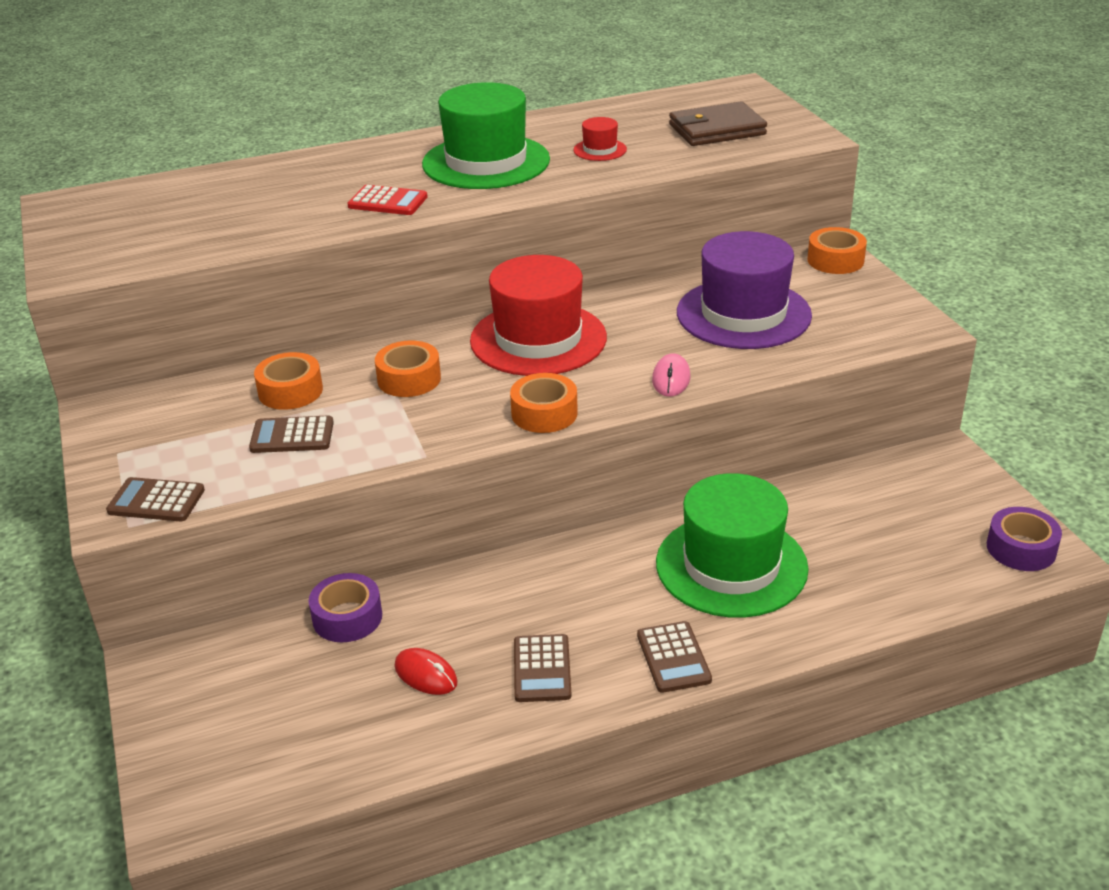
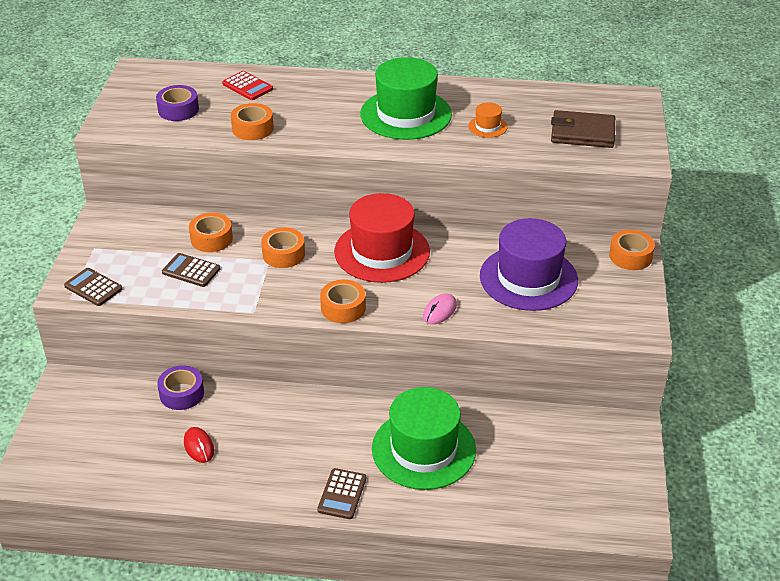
camera: 25 degrees right, 5 degrees up
(293, 223) = (252, 128): none -> orange tape
(387, 202) = (320, 129): red calculator -> red calculator (247, 86)
(542, 669) = (263, 470): brown calculator -> none
(600, 150) = (487, 126): red hat -> orange hat
(1021, 548) = (621, 513): purple tape -> purple tape (178, 110)

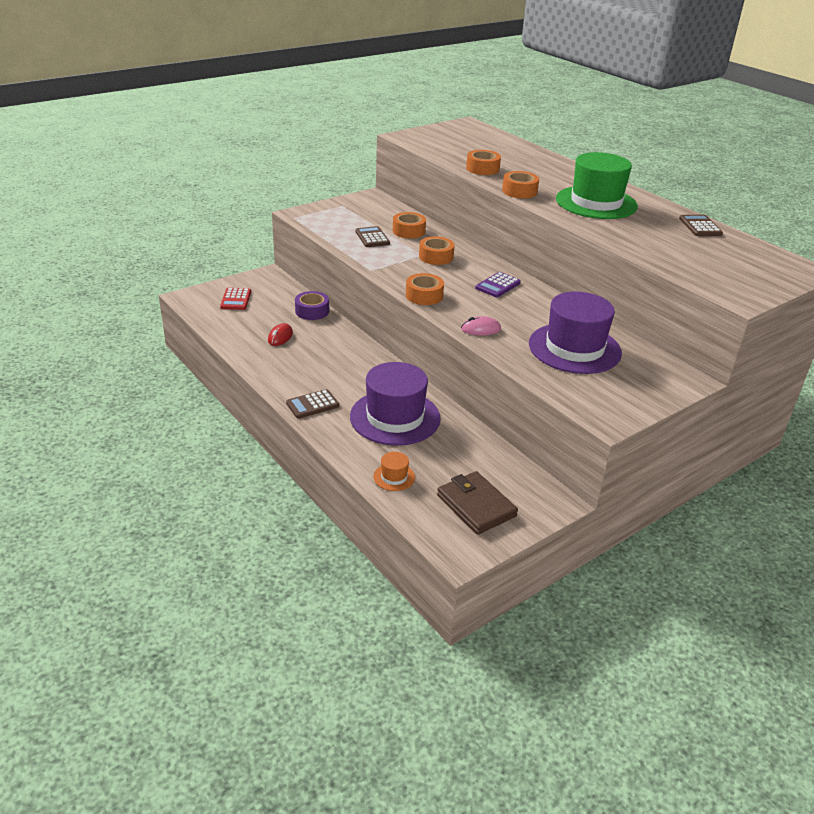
camera: 45 degrees right, 5 degrees down
(93, 287) = (312, 219): brown calculator -> brown calculator (700, 226)
(178, 110) = (456, 145): purple tape -> none
(247, 86) = (517, 152): red calculator -> red calculator (236, 299)
(382, 252) = (497, 285): red hat -> purple calculator
(423, 449) = (395, 417): green hat -> purple hat
(487, 126) = (645, 231): orange hat -> orange hat (394, 477)
(582, 133) = (717, 265): brown wallet -> brown wallet (476, 506)
(630, 256) = (680, 381): orange tape -> orange tape (519, 191)

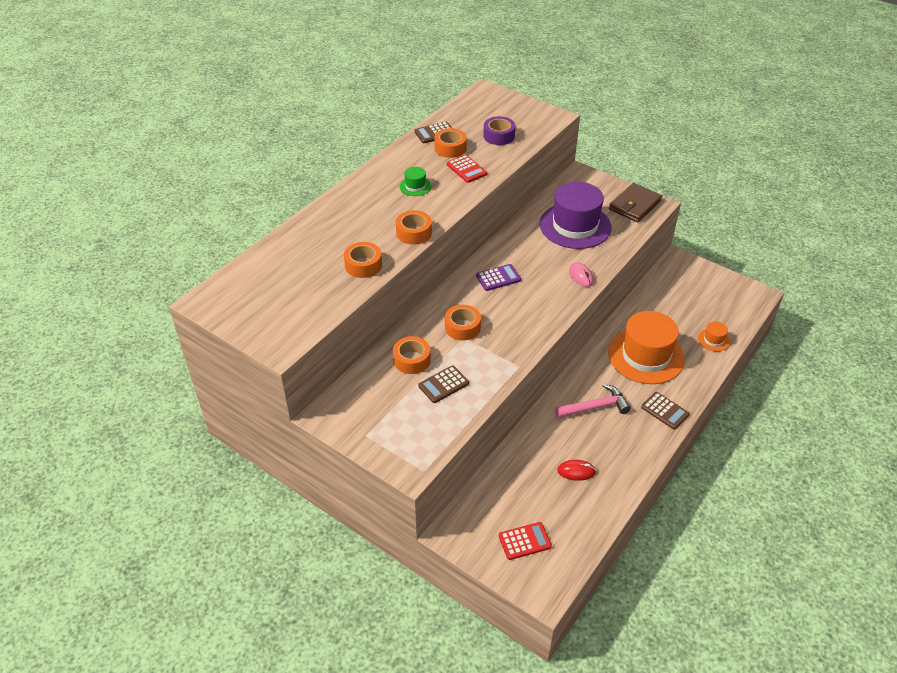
camera: 105 degrees left, 10 degrees up
(312, 311) = (513, 462): purple tape -> purple tape (499, 136)
(344, 366) = (595, 407): none -> pink hammer
(395, 417) = (646, 356): purple hat -> orange hat
(424, 295) = (546, 319): orange tape -> orange tape (450, 148)
(476, 506) = (710, 295): brown wallet -> brown wallet (634, 205)
(497, 285) = (498, 278): purple calculator -> purple calculator turned 45 degrees counterclockwise
(596, 203) = (415, 186): green hat -> green hat, size x0.42
(622, 229) = (466, 169): none -> red calculator

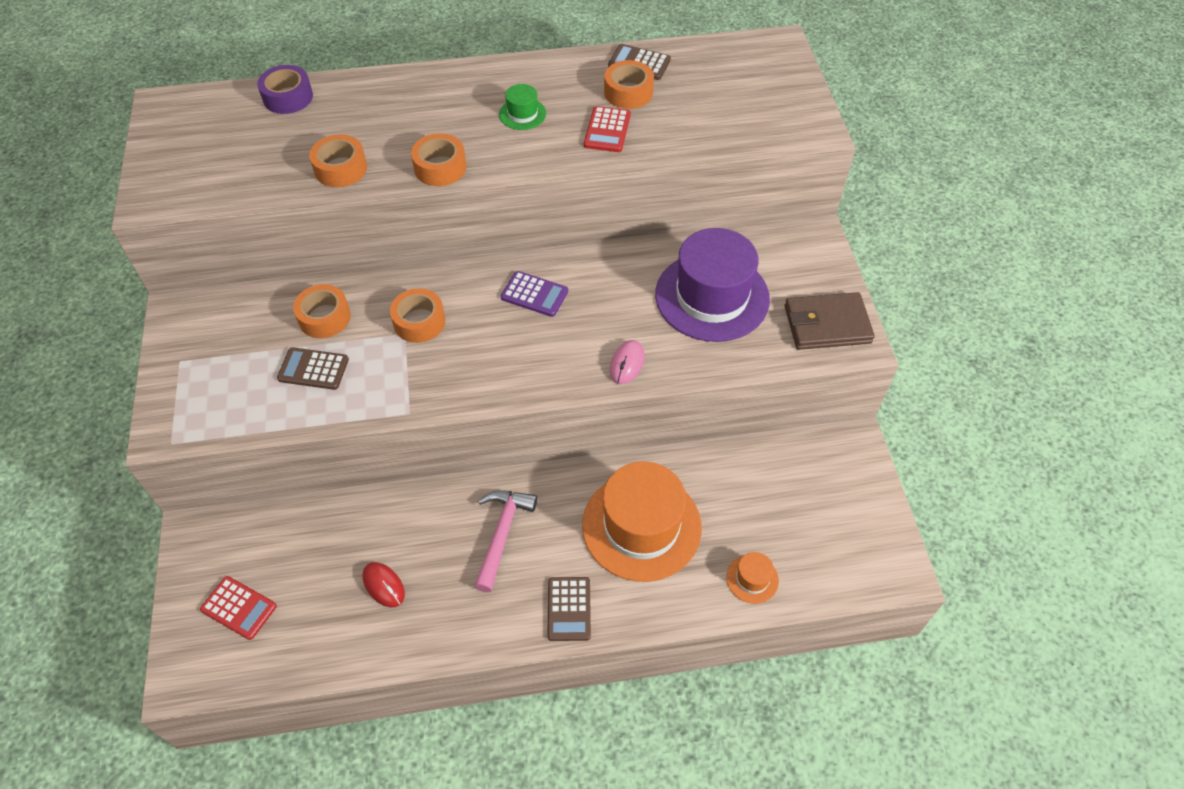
camera: 45 degrees right, 10 degrees up
(499, 136) = (707, 112): purple tape -> purple tape (288, 97)
(595, 407) = (502, 534): pink hammer -> pink hammer turned 105 degrees counterclockwise

